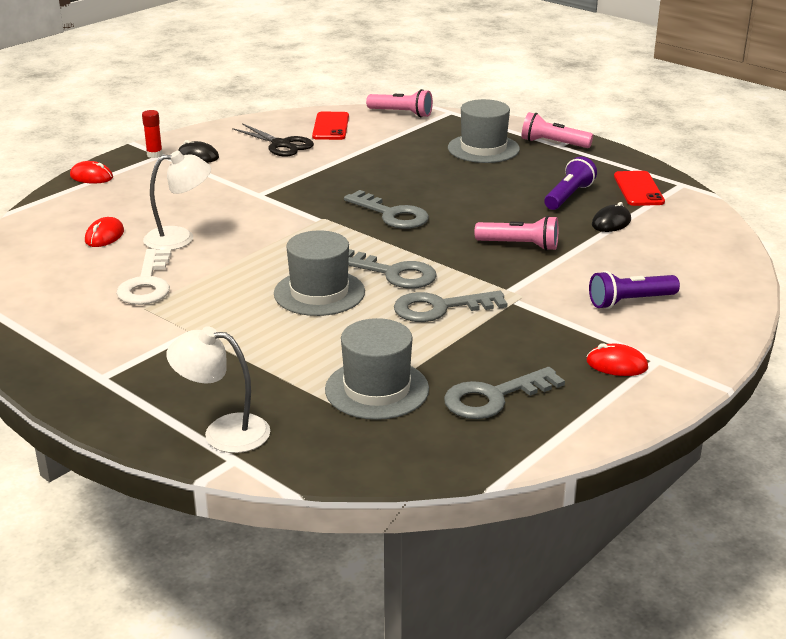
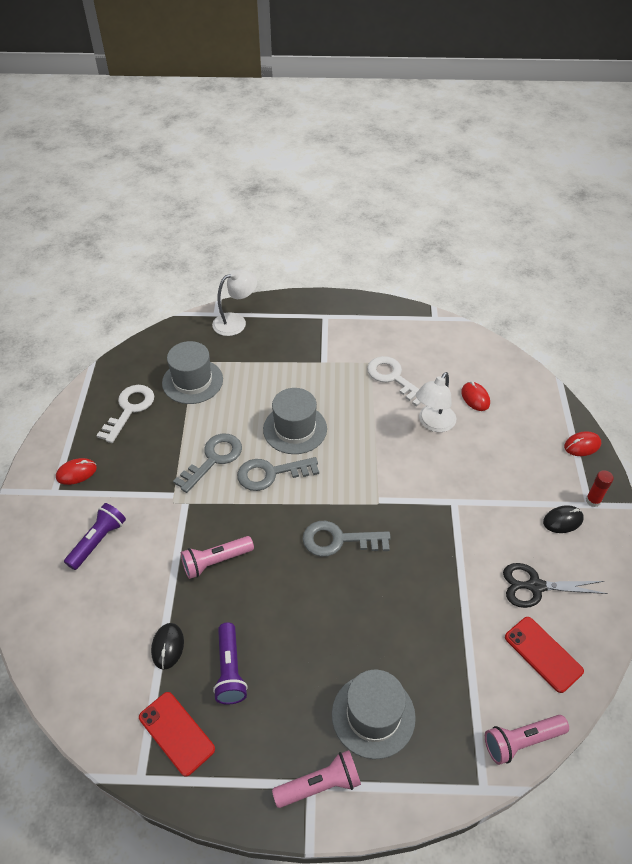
camera: 140 degrees right, 20 degrees up
(494, 397) = (129, 409): grey key -> white key

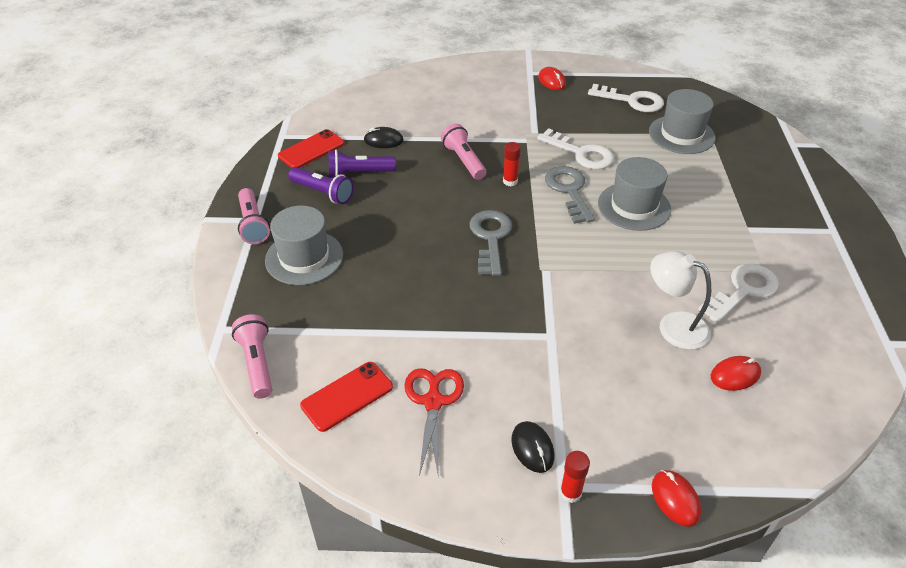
camera: 90 degrees right, 5 degrees down
(98, 541) = (482, 98): purple flashlight -> purple flashlight (323, 193)
(213, 459) = (581, 153): grey key -> white key
(236, 322) = (786, 159): white lamp -> none
(254, 520) = (510, 181): none -> red glue stick
(535, 586) = (433, 401): black scissors -> red scissors

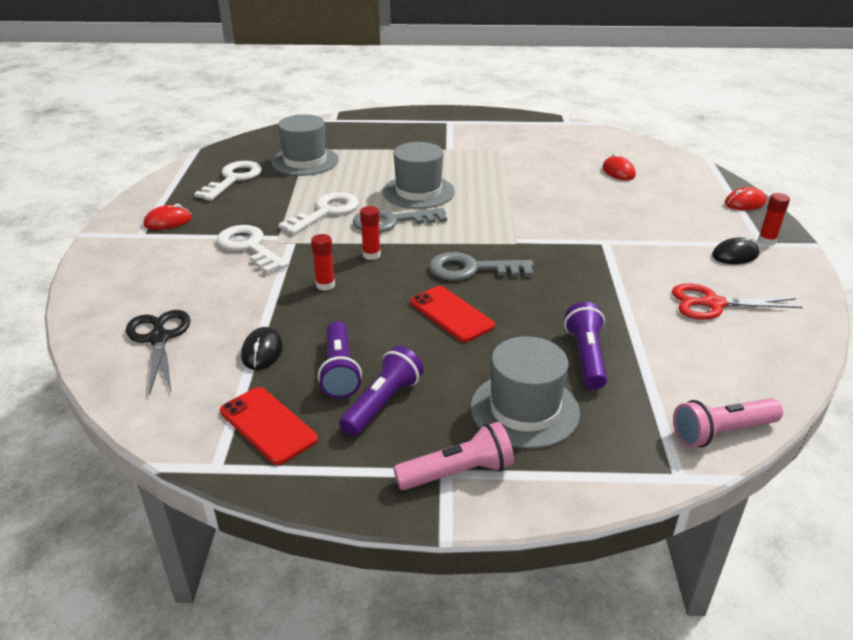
camera: 90 degrees left, 10 degrees down
(347, 396) = (734, 357): red phone -> red phone (451, 314)
(359, 297) = (586, 357): none -> purple flashlight
(401, 100) = (159, 338): none -> black scissors
(463, 161) = (325, 285): pink flashlight -> red glue stick
(673, 325) = (574, 188): white lamp -> none
(743, 291) = (526, 159): white key -> white key (249, 247)

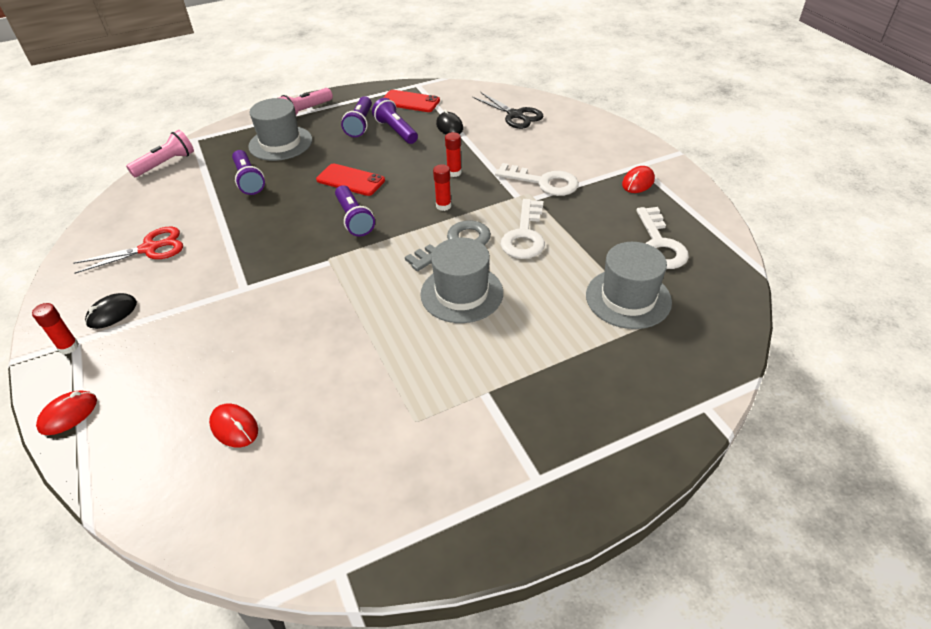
camera: 155 degrees right, 10 degrees up
(472, 269) = (354, 219): grey key -> purple flashlight

